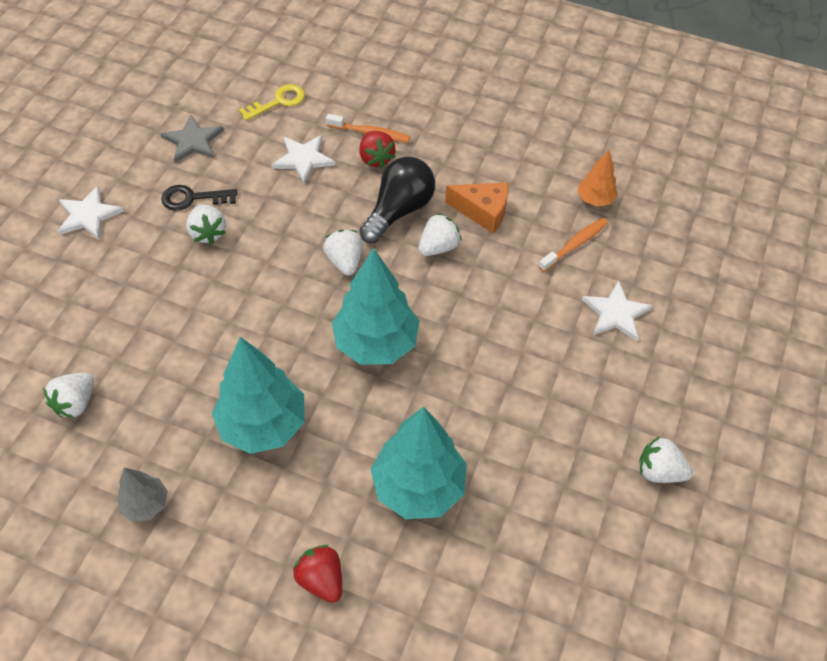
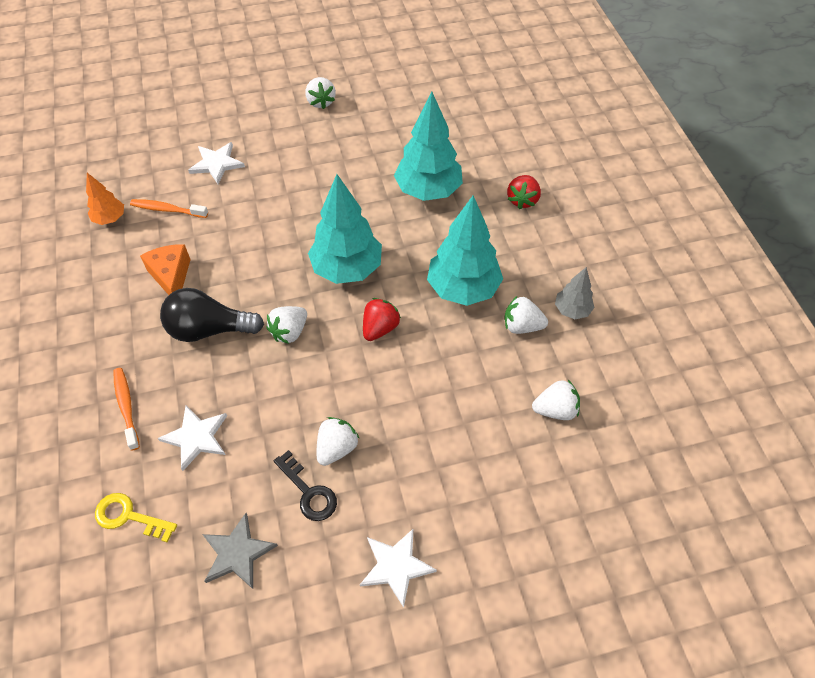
camera: 125 degrees left, 0 degrees up
(376, 158) = (157, 382): red strawberry -> red strawberry (380, 328)
(438, 247) = (229, 283): white strawberry -> white strawberry (522, 326)

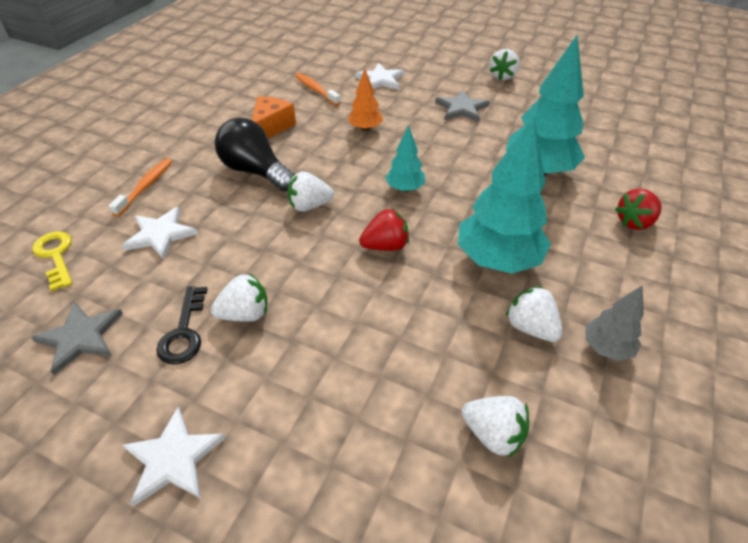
camera: 40 degrees right, 10 degrees down
(110, 219) = (274, 78): orange tree -> orange tree (365, 128)
(318, 159) = (462, 109): none -> grey star
(347, 269) = (405, 188): turquoise tree -> turquoise tree, size x0.51

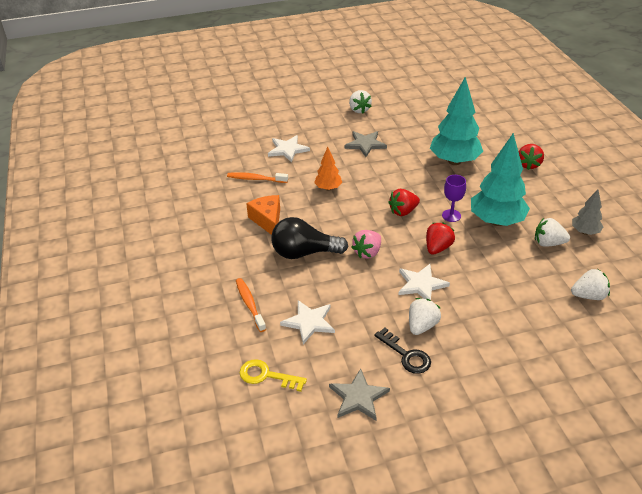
camera: 40 degrees left, 5 degrees down
(173, 458) = (487, 402): white star -> white star (421, 284)
(309, 206) = (367, 252): white strawberry -> pink strawberry
(405, 188) = (403, 211): turquoise tree -> red strawberry
(451, 222) = (451, 215): none -> purple goblet

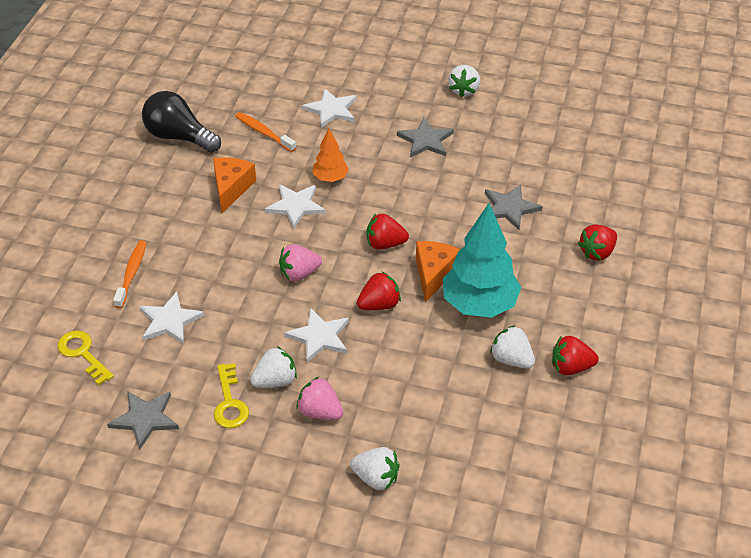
camera: 30 degrees right, 5 degrees up
(304, 253) = (234, 243): black light bulb -> black light bulb (179, 137)
(323, 213) = (296, 206): none -> white star
(406, 355) = (230, 402): black key -> yellow key
(451, 215) = (434, 274): purple goblet -> orange cheese
(454, 161) = (509, 208): turquoise tree -> grey star
(471, 330) = (320, 412): none -> pink strawberry
(585, 232) = (571, 367): grey tree -> red strawberry
(588, 295) = (489, 441): white strawberry -> white strawberry (376, 478)

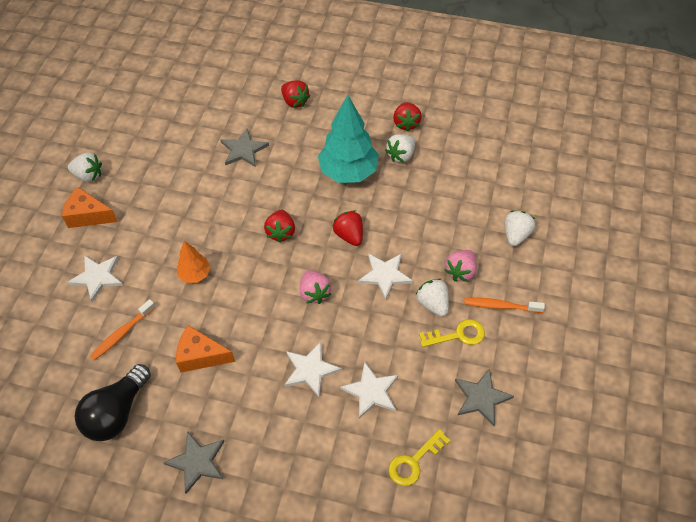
camera: 90 degrees left, 10 degrees up
(131, 273) = (312, 432): orange toothbrush -> orange toothbrush (500, 306)
(296, 206) = (230, 300): white star -> white star (310, 370)
(426, 140) = (153, 204): grey star -> grey star (197, 462)
(434, 274) = (316, 199): orange cheese -> orange cheese (88, 215)

